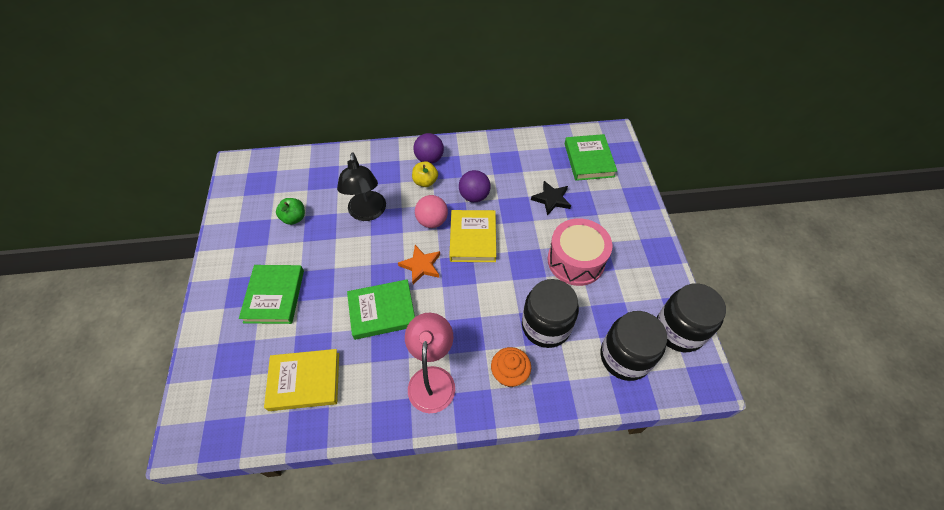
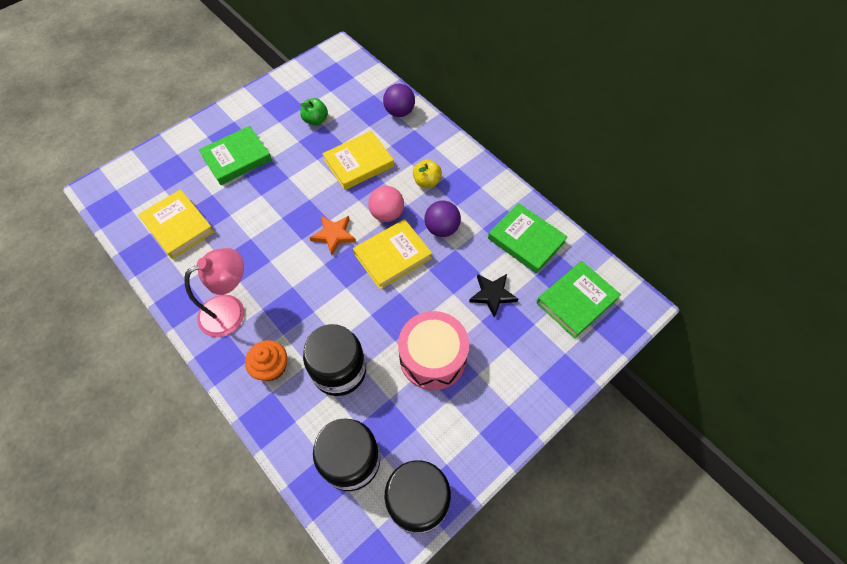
camera: 55 degrees right, 5 degrees up
(367, 213) = (359, 163): black lamp -> yellow book
(382, 311) = (270, 236): green book -> green book (526, 240)
(429, 159) = (456, 168): purple ball -> purple ball (399, 112)

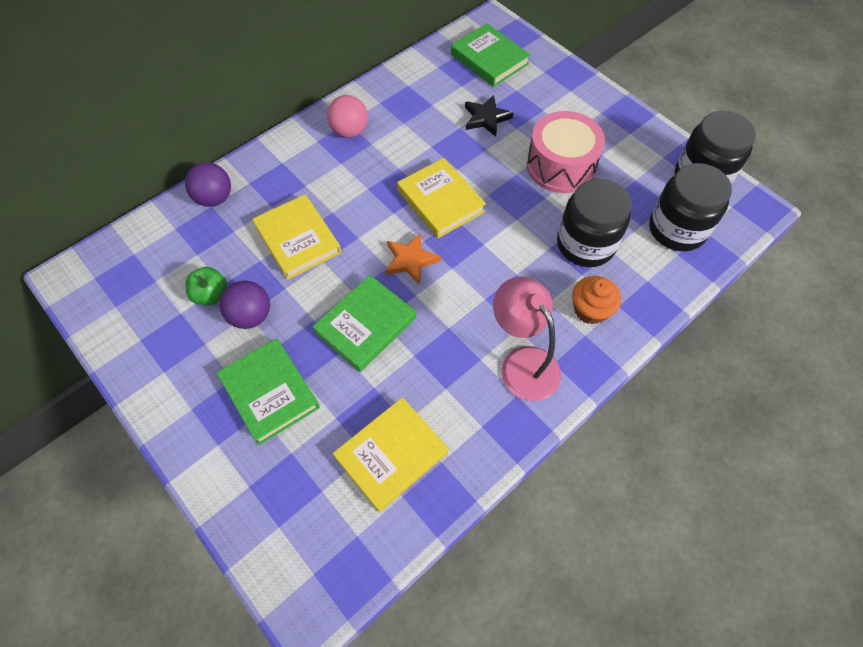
camera: 90 degrees left, 0 degrees up
(387, 214) = (381, 208): pink ball -> pink ball (349, 131)
(427, 181) = (335, 170): yellow apple -> none
(442, 228) = (403, 157): purple ball -> purple ball (251, 316)
(526, 240) = (420, 89): green book -> green book (365, 325)

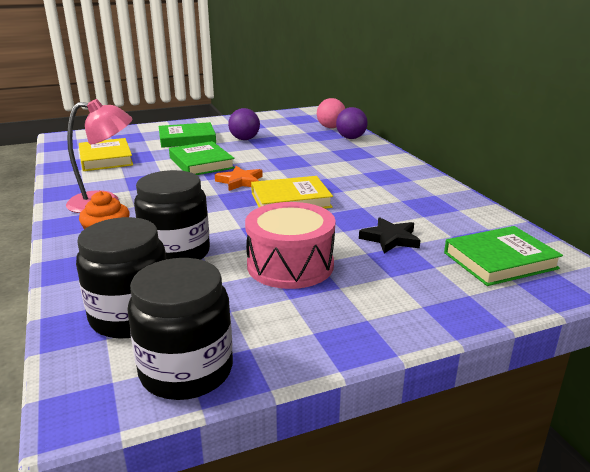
camera: 110 degrees right, 35 degrees down
(211, 295) = (270, 133): green apple -> none
(298, 239) = (294, 154): yellow book -> none
(349, 131) = (399, 179): pink ball -> pink ball (330, 127)

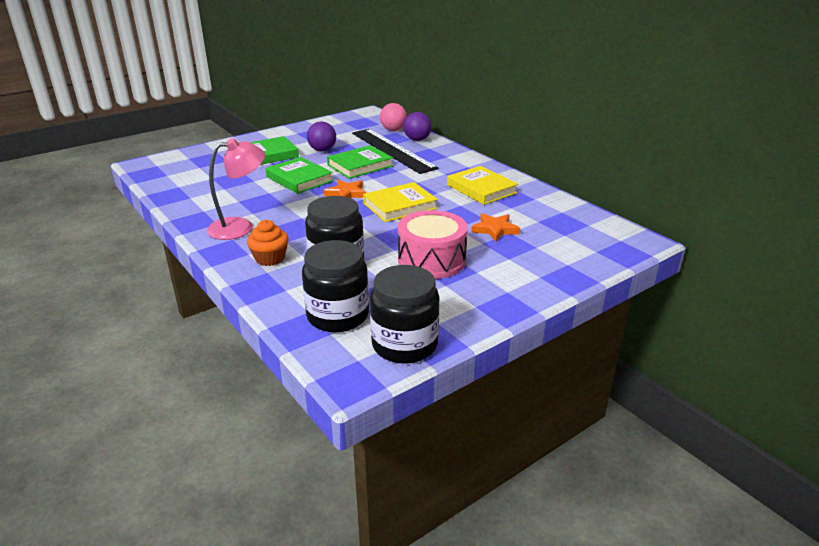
camera: 15 degrees left, 5 degrees up
(106, 159) = (205, 184): yellow book -> yellow book (481, 189)
(318, 145) = (392, 150): none -> black ruler
(390, 239) = (495, 229): black star -> orange star
(500, 260) = (579, 236): green book -> green book (360, 165)

